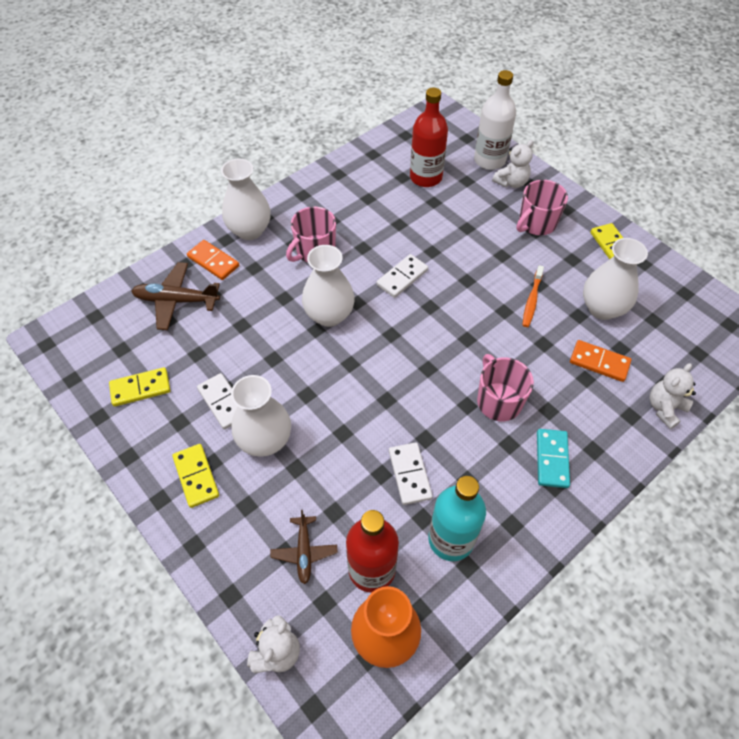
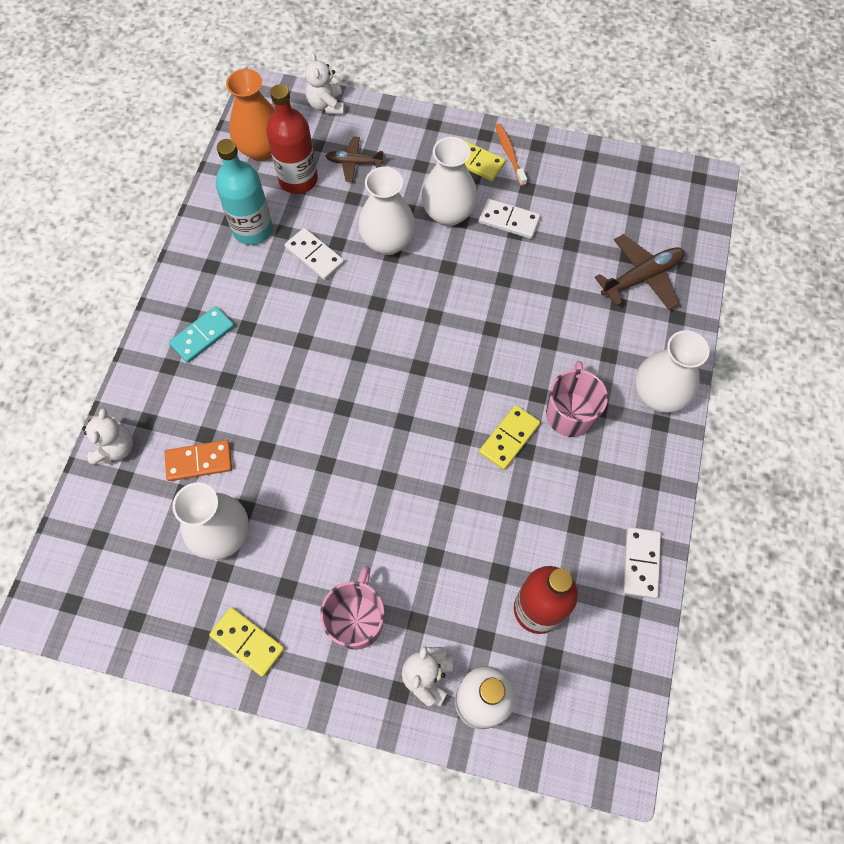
camera: 145 degrees right, 10 degrees up
(140, 388) = (584, 192): yellow domino -> yellow domino (509, 438)
(213, 261) = (653, 336): orange domino -> none
(304, 552) = (354, 163): brown plane -> brown plane turned 45 degrees counterclockwise
(329, 315) = (492, 350): white vase -> white vase (387, 242)
(402, 277) = (456, 438): white domino -> white domino (641, 563)
(498, 401) = (277, 361): pink mug -> none
(532, 300) = (304, 497): orange toothbrush -> orange toothbrush (509, 154)
(552, 459) = (203, 336): turquoise domino -> turquoise domino turned 75 degrees clockwise

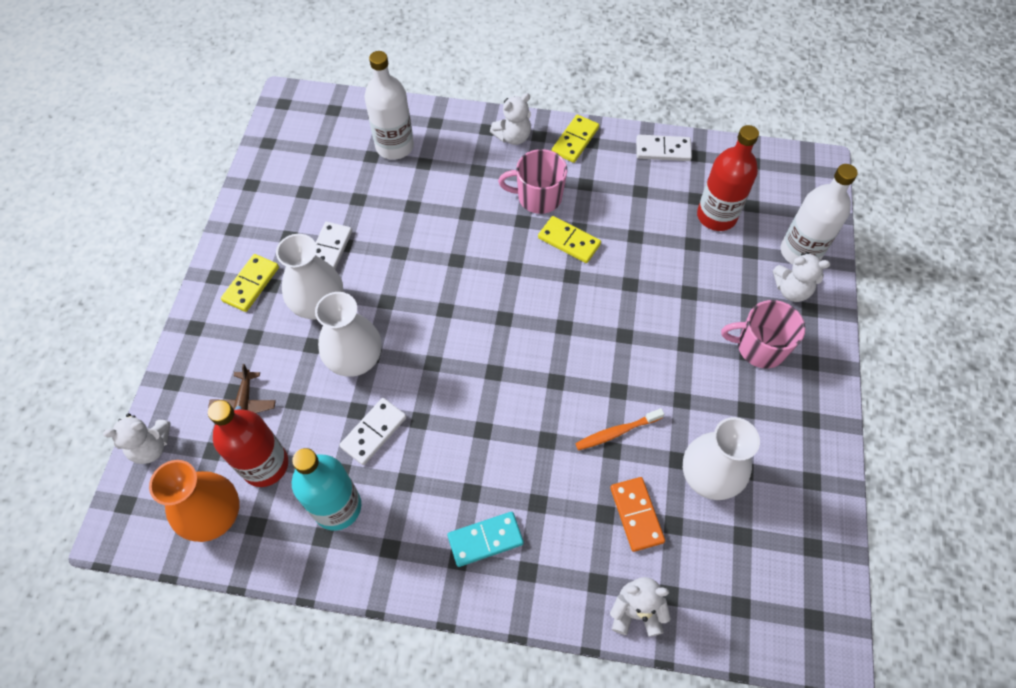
camera: 95 degrees left, 5 degrees down
(203, 336) = (485, 539): turquoise domino -> turquoise domino turned 60 degrees counterclockwise
(247, 642) = (804, 436): yellow domino -> yellow domino (575, 140)
(509, 154) = (243, 253): orange toothbrush -> orange toothbrush (616, 432)
(641, 277) = (394, 146): brown plane -> white bottle
(658, 395) = (513, 137): white vase -> white teddy bear

